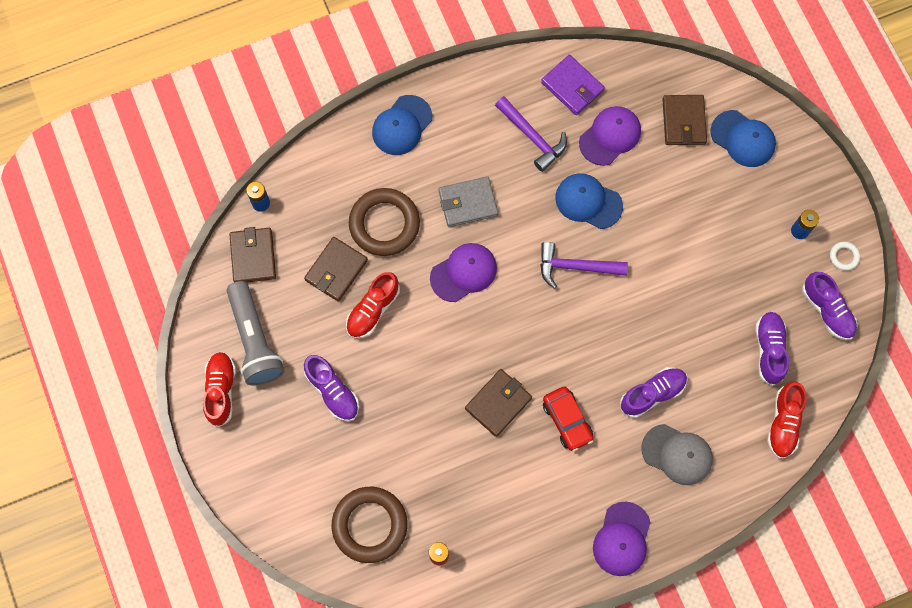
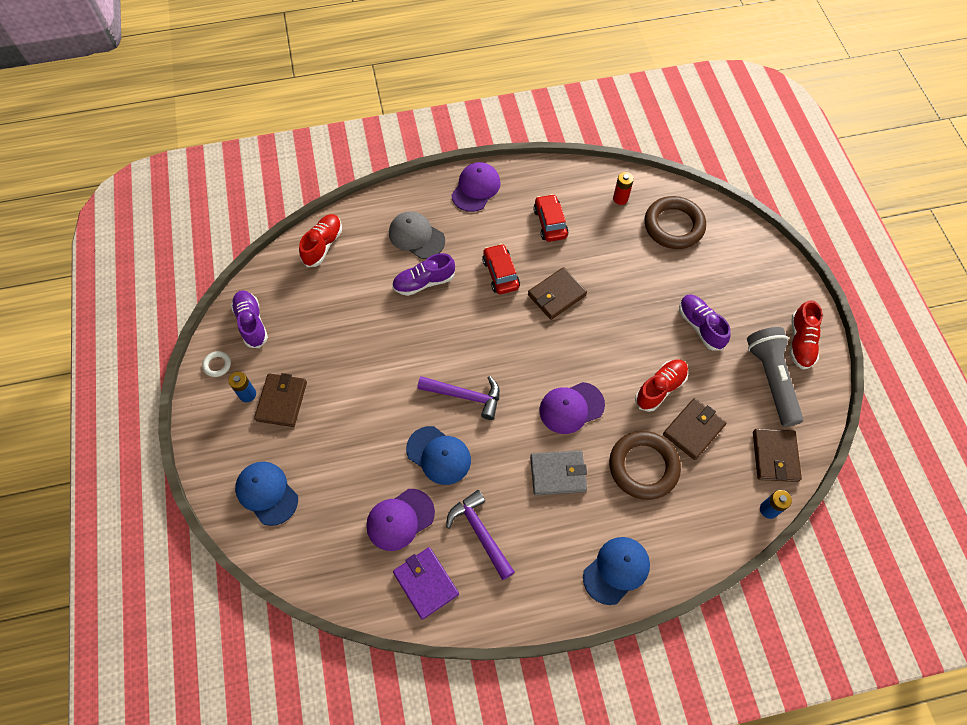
camera: 170 degrees left, 10 degrees down
(521, 502) = (550, 223): none -> red car
(683, 121) = (320, 522): brown wallet -> brown wallet (282, 401)
(769, 350) = (314, 300): purple shoe -> none

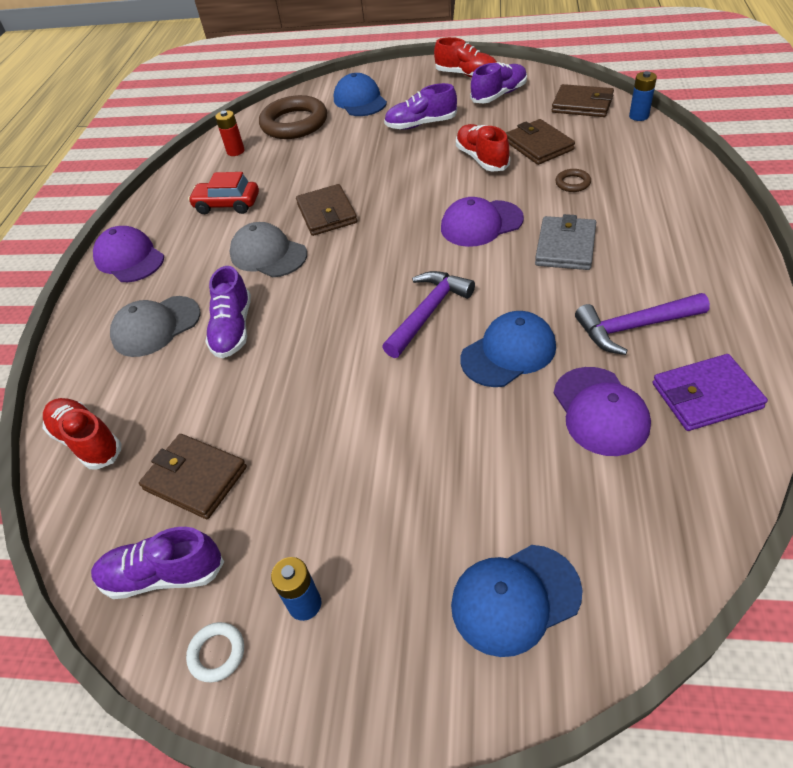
camera: 65 degrees left, 15 degrees down
(282, 401) = (343, 546): brown wallet -> brown wallet (195, 478)
(501, 274) = (268, 254): red car -> grey cap
(571, 408) = (481, 224): purple cap -> purple cap turned 75 degrees clockwise
(616, 570) = (697, 220): blue cap -> blue cap (360, 100)
(643, 467) = (572, 183): brown ring -> brown ring, size x0.42
(771, 379) = (499, 95): grey flashlight -> purple shoe

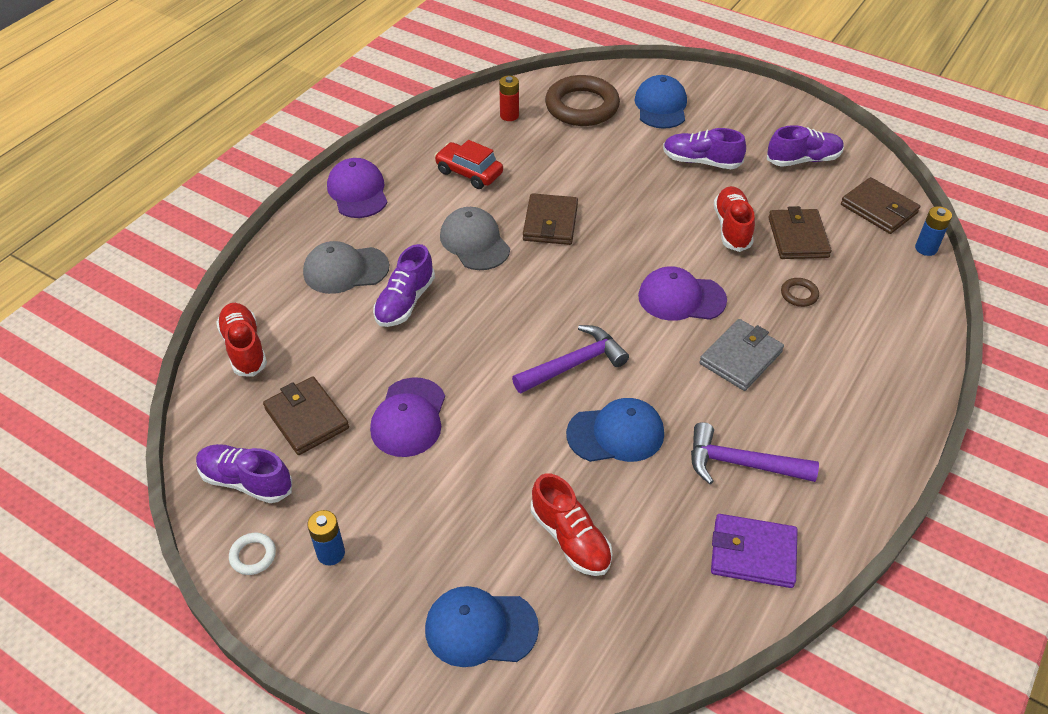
camera: 20 degrees right, 0 degrees up
(466, 75) = (788, 120): red shoe -> red shoe (570, 538)
(600, 411) = (653, 521): purple cap -> purple cap (408, 417)

